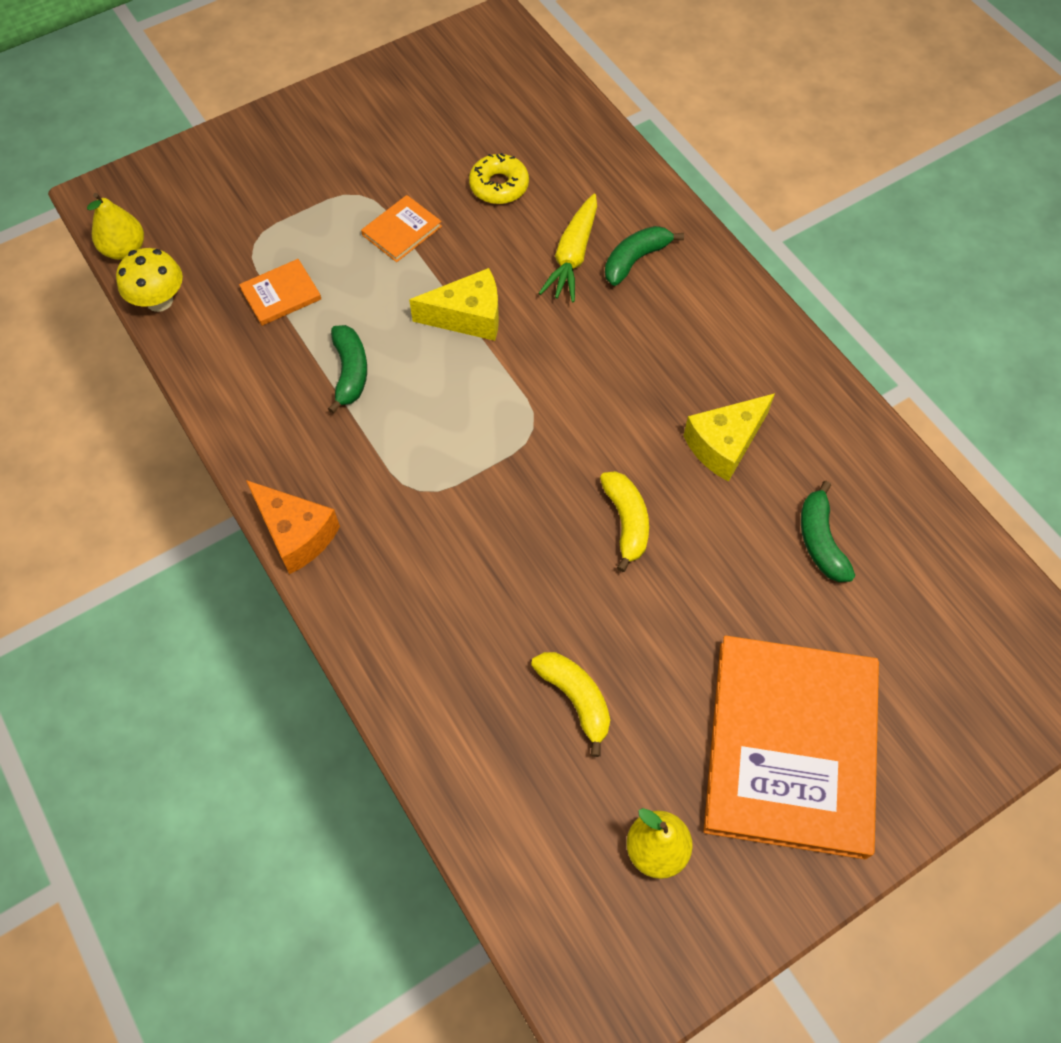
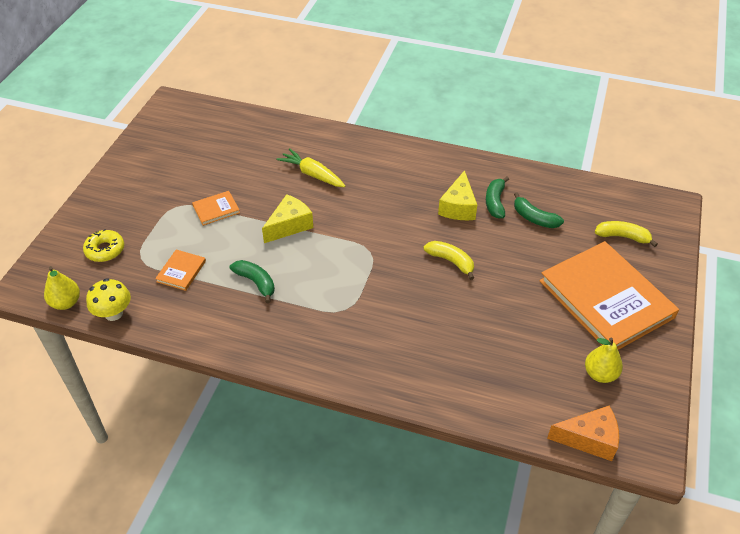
camera: 40 degrees left, 15 degrees down
(296, 534) = (305, 366): orange cheese -> orange cheese (589, 439)
(402, 231) = (216, 209): orange book -> orange book turned 60 degrees clockwise
(499, 186) = (245, 165): yellow donut -> yellow donut (105, 250)
(572, 256) = (312, 174): yellow carrot -> yellow carrot turned 150 degrees clockwise
(575, 699) = (506, 342): yellow banana -> yellow banana (622, 237)
(635, 260) = (342, 160): green banana -> green banana (495, 202)

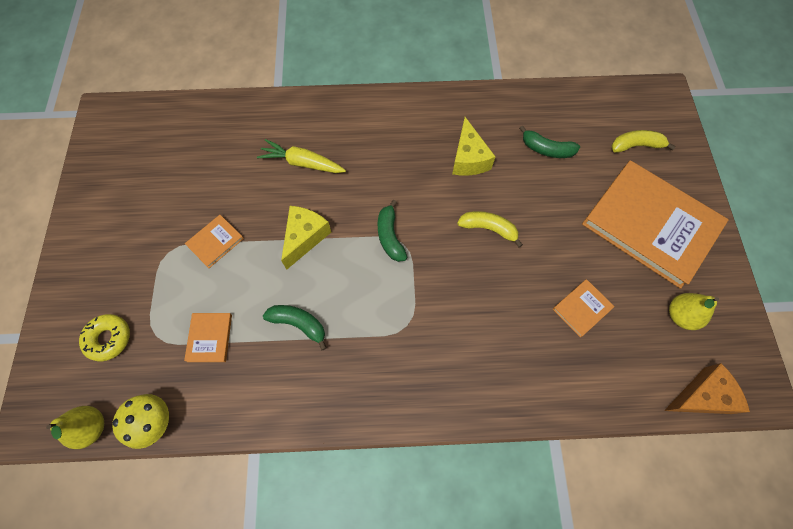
camera: 20 degrees left, 20 degrees up
(495, 202) = (502, 142): green banana -> green banana (390, 236)
(508, 342) = (582, 308): none -> orange book

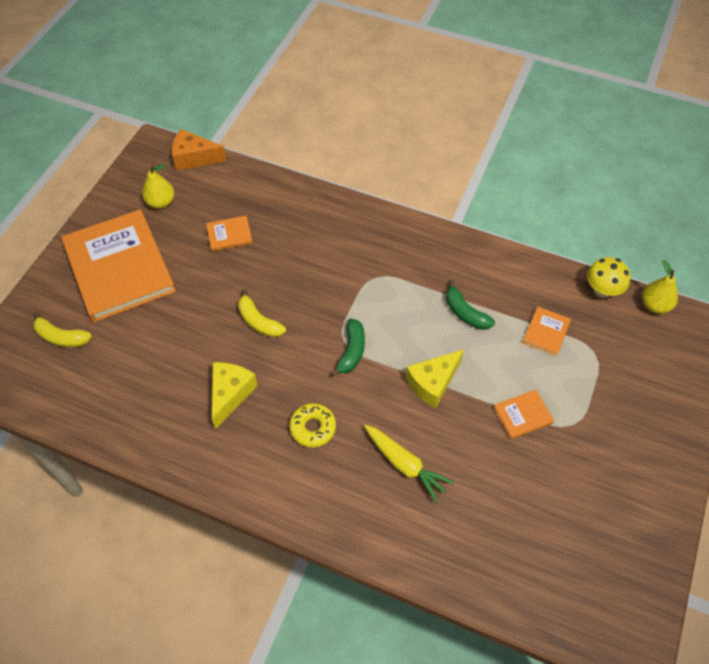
camera: 155 degrees left, 10 degrees down
(109, 339) = (638, 366): yellow donut -> yellow donut (313, 428)
(546, 149) = (147, 370): green banana -> none

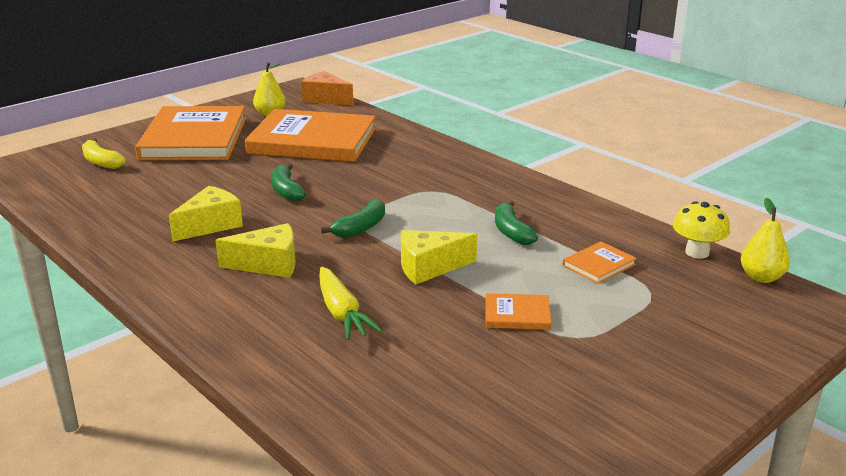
camera: 25 degrees right, 30 degrees down
(229, 235) = (312, 141): orange book -> orange book, size x2.47
(259, 321) = (286, 191): yellow banana -> green banana
(313, 428) = (268, 264): yellow donut -> yellow cheese

